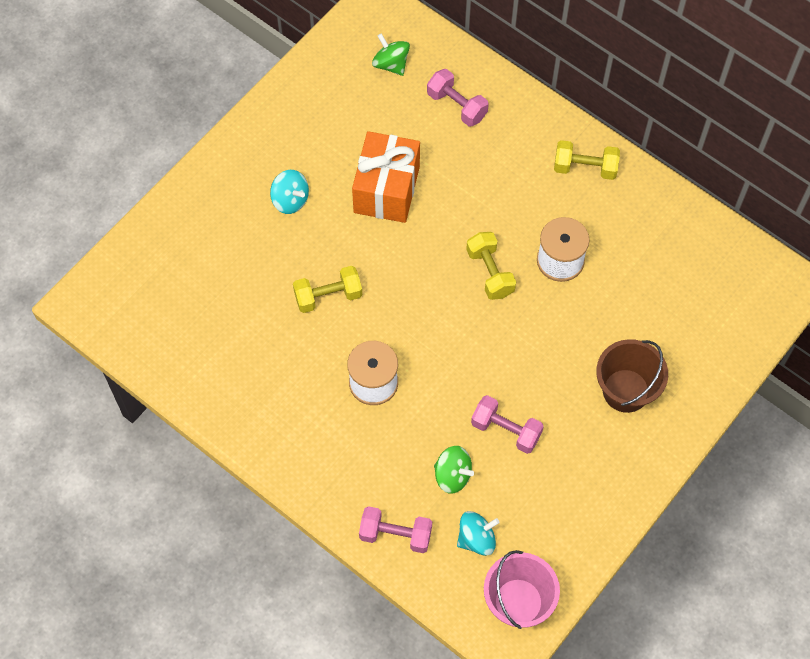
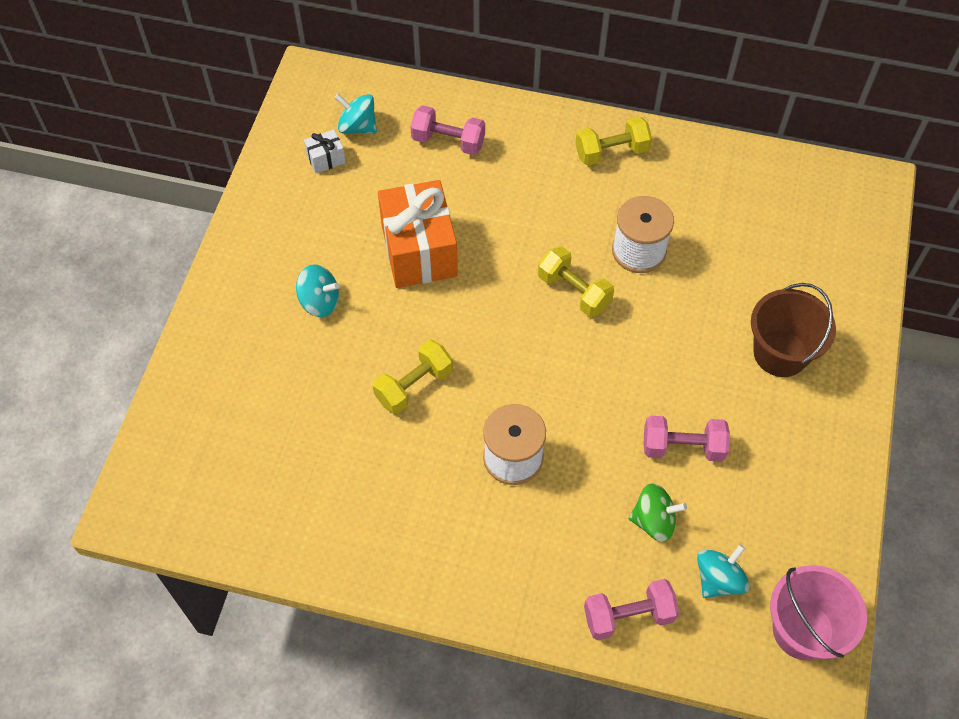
camera: 25 degrees left, 5 degrees down
(352, 82) = (326, 159): none -> white gift
(391, 64) = (357, 126): green spinning top -> turquoise spinning top

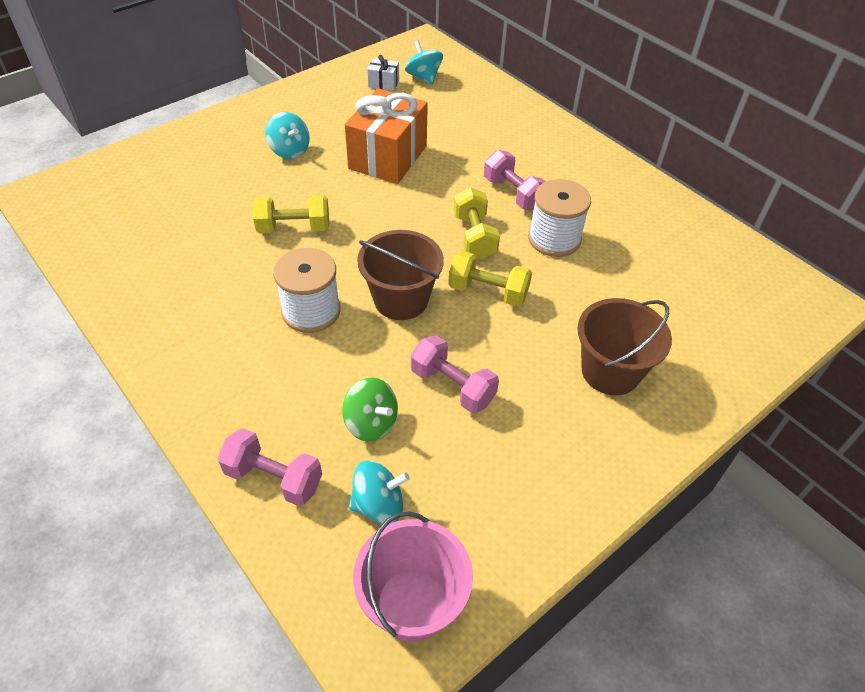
camera: 35 degrees right, 10 degrees down
(448, 141) = (476, 111): pink dumbbell -> pink dumbbell (513, 193)
(573, 396) = (401, 299): none -> brown bucket
(611, 152) = (595, 172): yellow dumbbell -> yellow dumbbell (488, 292)

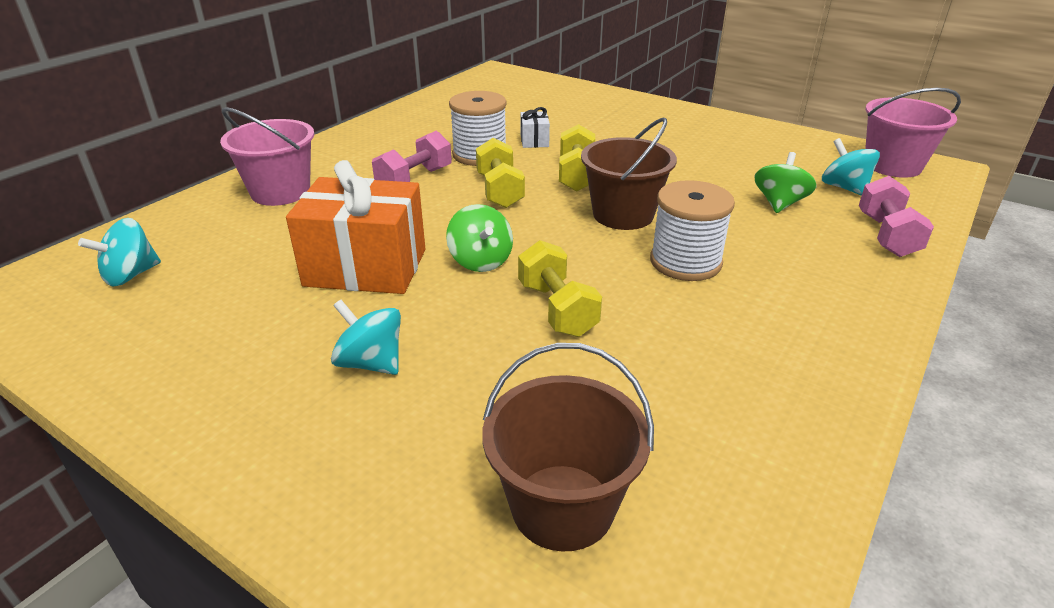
camera: 105 degrees left, 15 degrees down
(289, 151) = (371, 363): turquoise spinning top -> turquoise spinning top turned 90 degrees counterclockwise
(369, 206) = (480, 261): none -> green spinning top
(383, 83) = (145, 310): white gift -> white gift (534, 141)
(452, 386) = (702, 176): pink dumbbell -> none
(474, 236) = (499, 191): yellow dumbbell -> yellow dumbbell turned 75 degrees counterclockwise
(514, 129) = (280, 192): none -> pink bucket
(610, 371) = (625, 124): brown bucket -> brown bucket (562, 506)

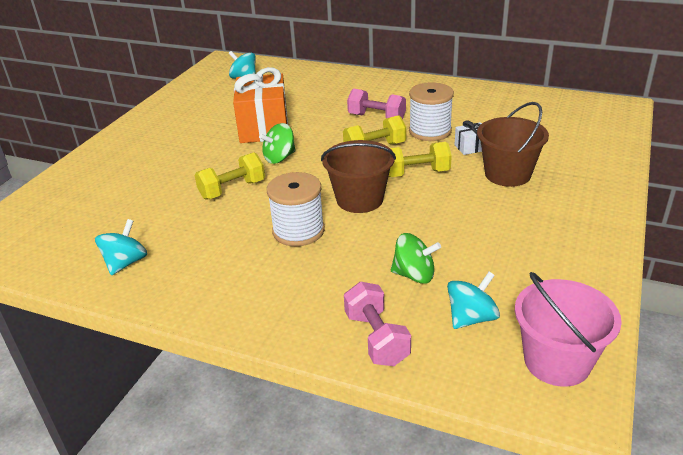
camera: 80 degrees right, 0 degrees up
(280, 192) = (340, 85): pink bucket -> none
(371, 363) = (180, 148): turquoise spinning top -> turquoise spinning top (126, 263)
(562, 506) = (82, 211): brown bucket -> brown bucket (507, 174)
(887, 235) = (376, 338): pink dumbbell -> pink dumbbell turned 75 degrees clockwise

